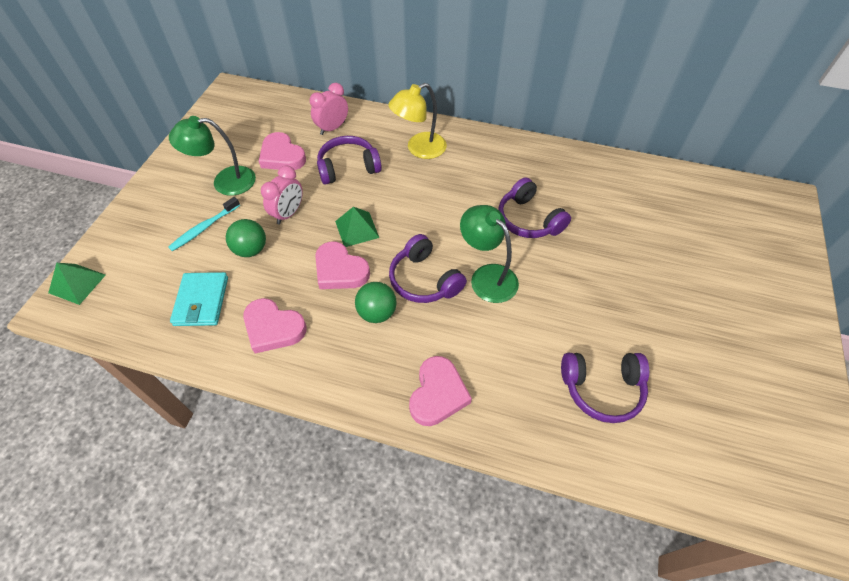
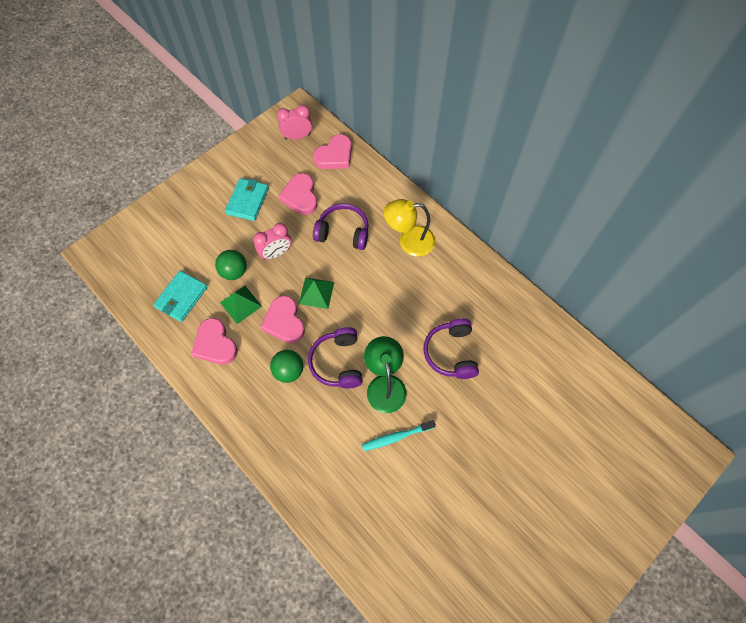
camera: 30 degrees right, 10 degrees up
(77, 283) = (113, 241): green pyramid -> green pyramid (241, 304)
(204, 228) = (213, 236): turquoise toothbrush -> turquoise toothbrush (396, 437)
(225, 182) = (247, 201): green lamp -> turquoise wallet
(332, 128) = (353, 187): pink clock -> pink clock (297, 136)
(438, 394) = (291, 455): pink heart -> pink heart (335, 156)
(602, 389) = (404, 519): purple headphones -> none

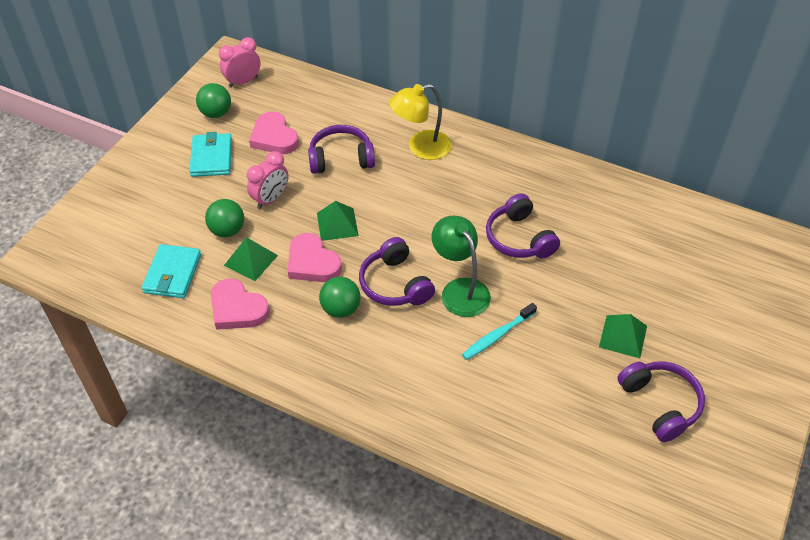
camera: 20 degrees left, 15 degrees down
(266, 160) = (216, 113): none -> green ball
(335, 156) = (296, 89): pink heart -> none
(495, 473) = (623, 336): none -> green pyramid
(497, 546) = (660, 404): none -> purple headphones

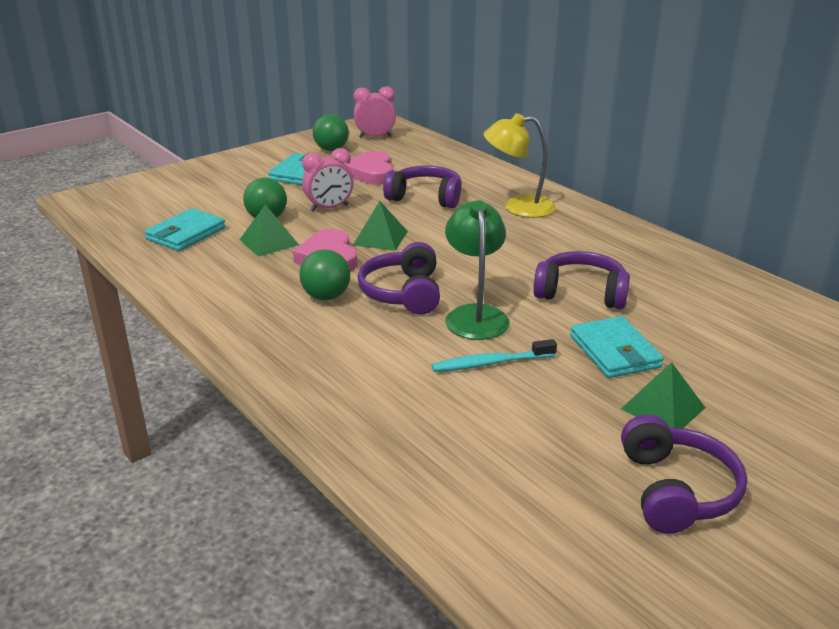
camera: 25 degrees right, 20 degrees down
(237, 309) = (221, 270): pink heart -> none
(519, 238) = (581, 293): purple headphones -> purple headphones turned 105 degrees clockwise
(570, 293) = (614, 351): none -> turquoise wallet

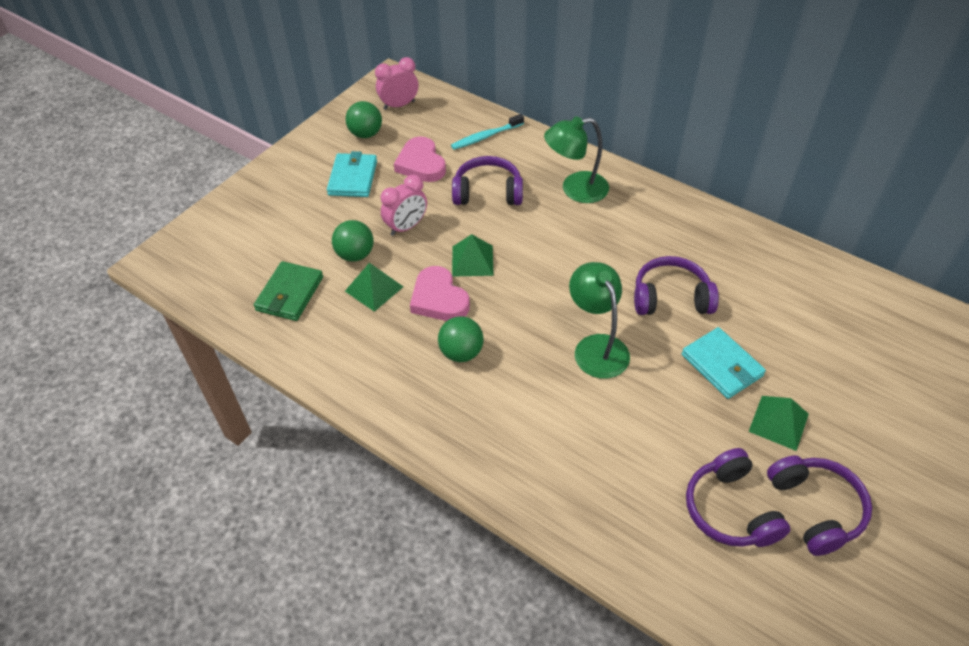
camera: 15 degrees left, 20 degrees up
(186, 233) = (289, 293): turquoise wallet -> green wallet
(403, 293) = (525, 332): purple headphones -> purple headphones (730, 509)
(491, 363) = (632, 403): turquoise toothbrush -> turquoise toothbrush (486, 137)
(518, 207) = (575, 189): yellow lamp -> green lamp

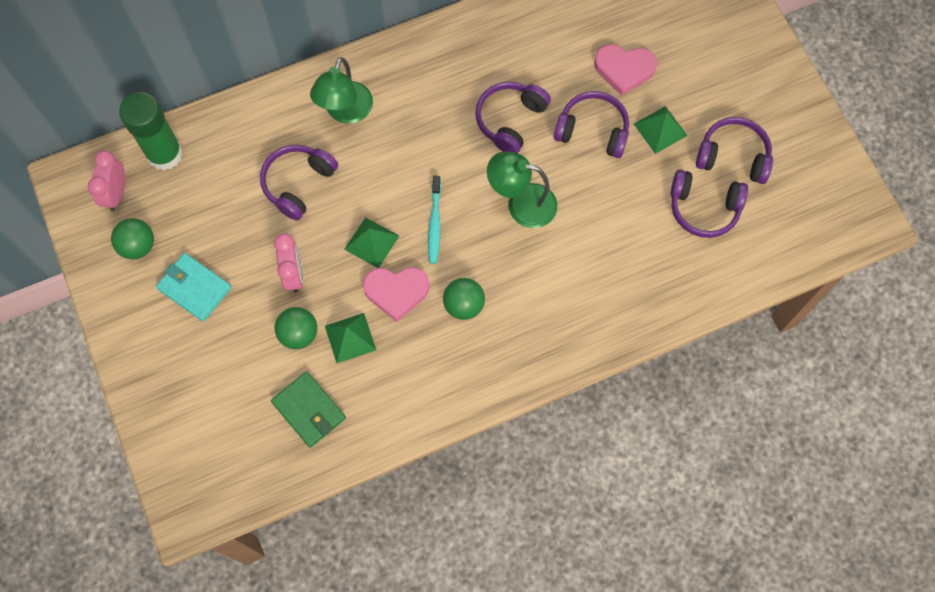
camera: 60 degrees left, 20 degrees up
(421, 164) = (219, 219): pink heart -> pink heart (624, 70)
(451, 113) = (164, 154): none -> green glue stick
(486, 137) = (223, 143): turquoise toothbrush -> turquoise toothbrush (435, 224)
(721, 365) = (592, 130): turquoise wallet -> purple headphones

